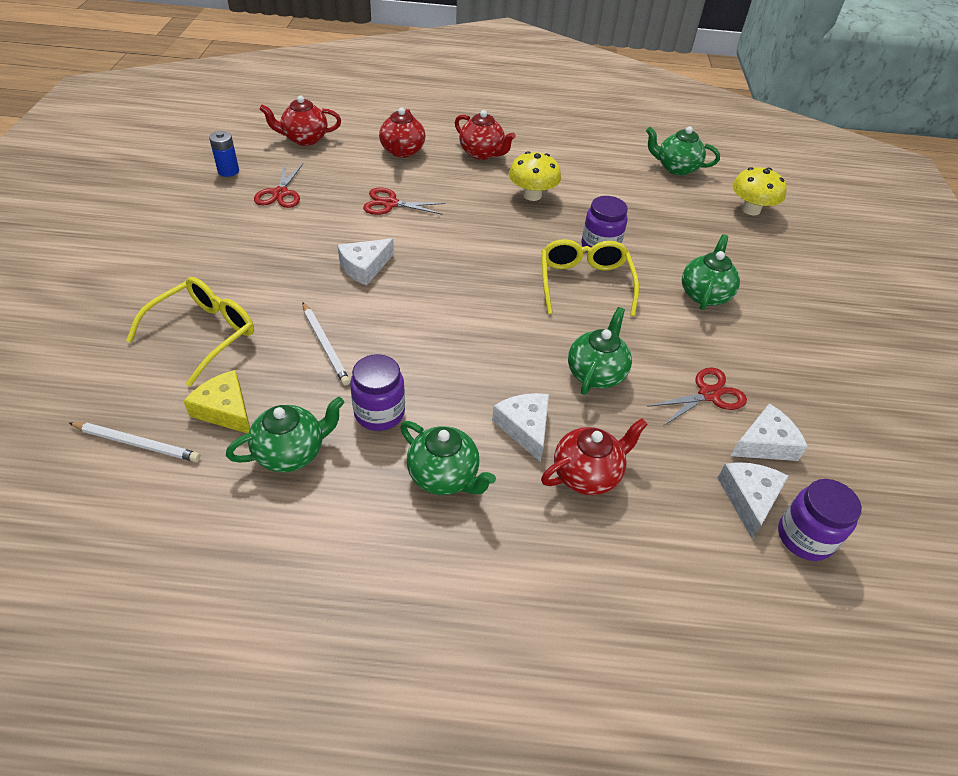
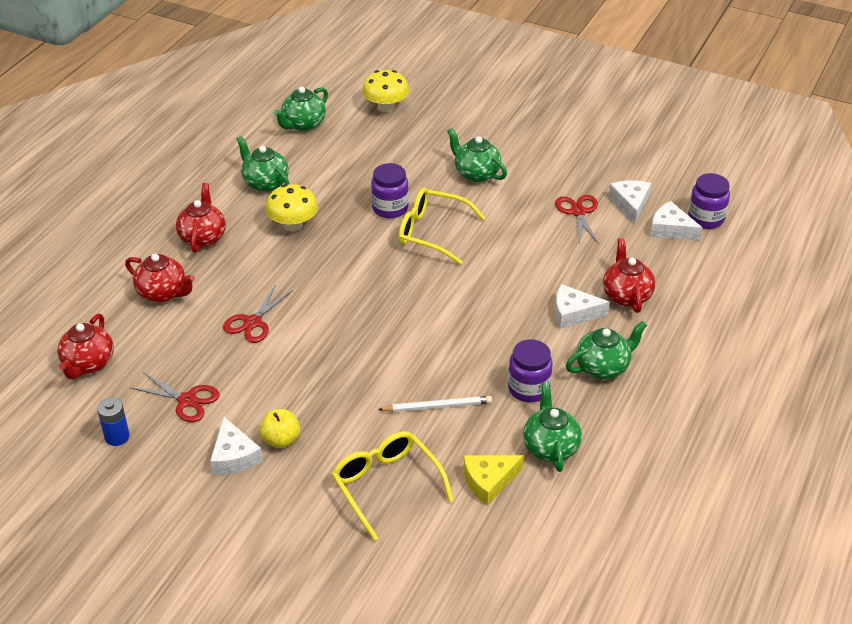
camera: 65 degrees left, 5 degrees down
(137, 443) = (505, 541): white pencil -> none
(248, 254) = (281, 440): none -> yellow apple
(364, 267) = (343, 361): white cheese -> white cheese (234, 456)
(482, 153) = (203, 237): red teapot -> red teapot turned 60 degrees counterclockwise
(596, 373) = (535, 260): green teapot -> green teapot (265, 183)

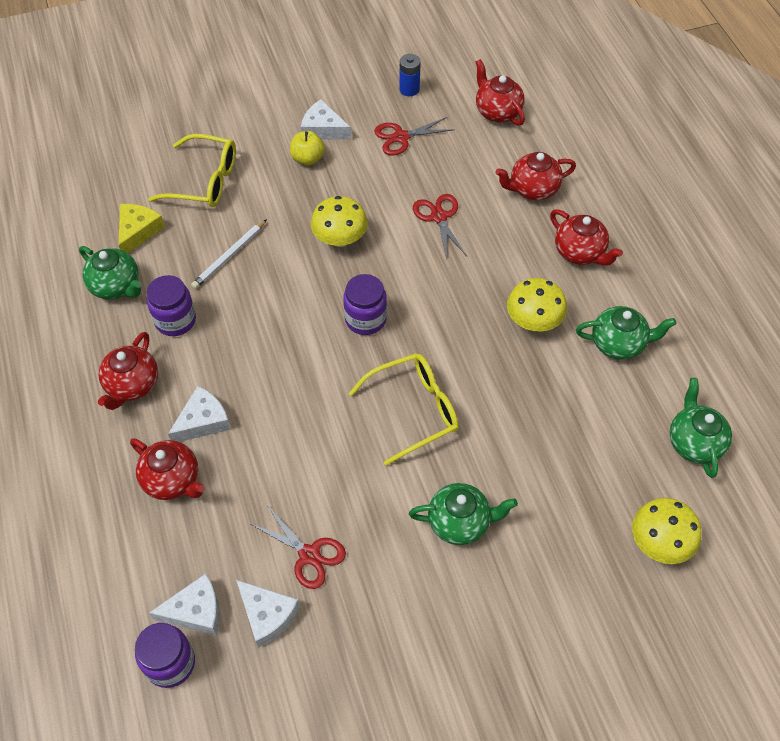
camera: 135 degrees right, 15 degrees up
(341, 359) = (340, 238): none -> yellow mushroom
(390, 208) = (482, 407): purple jar -> purple jar (365, 319)
(603, 367) = (132, 385): green teapot -> red teapot

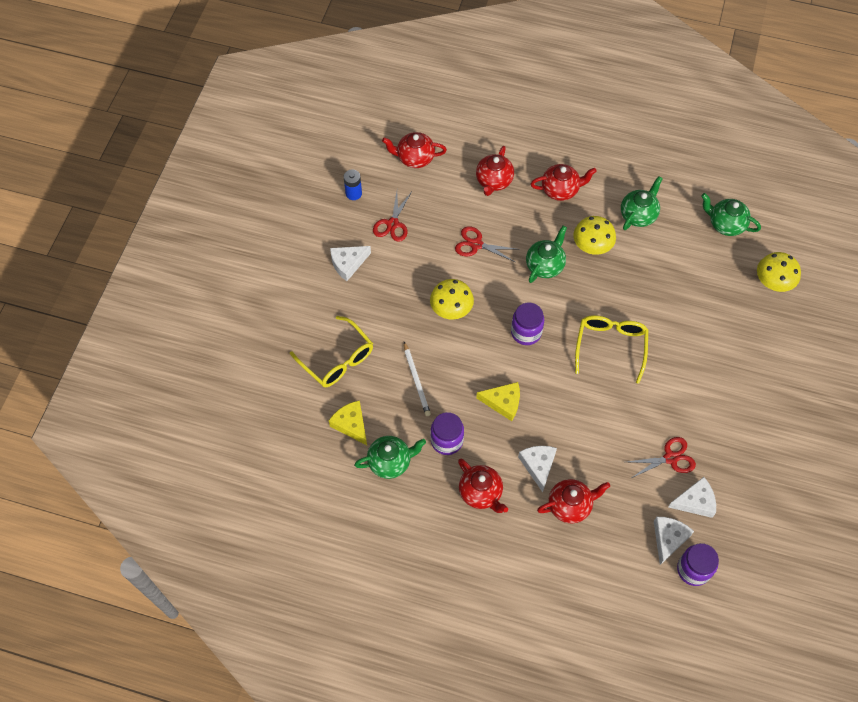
camera: 55 degrees left, 5 degrees up
(205, 181) = (337, 360): yellow glasses -> yellow glasses turned 90 degrees clockwise
(259, 346) = (503, 402): none -> yellow cheese
(307, 158) = (367, 288): yellow apple -> none
(460, 522) = (700, 368): green teapot -> green teapot (545, 265)

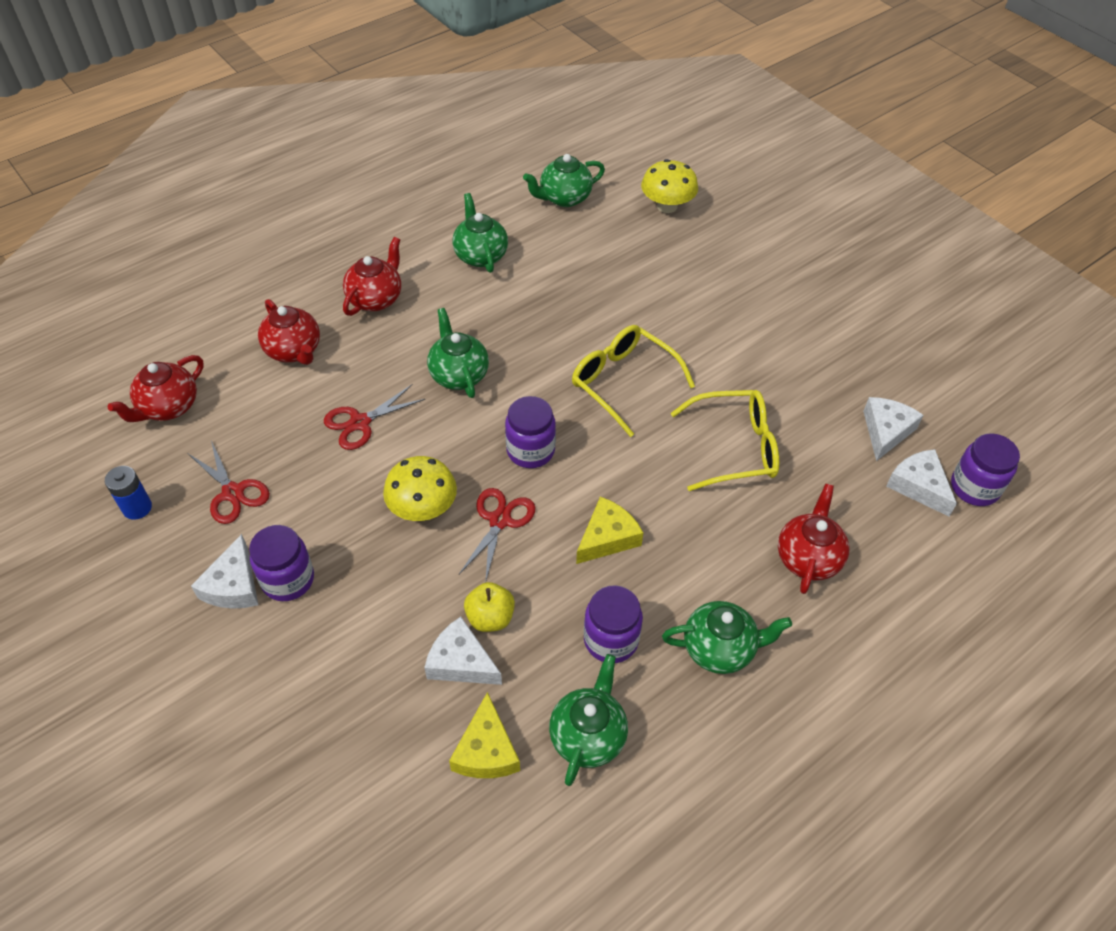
camera: 55 degrees left, 10 degrees down
(337, 360) = (367, 700): yellow glasses -> yellow glasses (735, 448)
(351, 424) = (486, 750): yellow cheese -> yellow cheese turned 90 degrees counterclockwise
(368, 283) = (288, 579): none -> purple jar
(416, 380) = (490, 617): white pencil -> yellow apple
(481, 493) = (720, 648): red teapot -> green teapot
(538, 465) = (727, 556): white cheese -> white cheese (461, 662)
(592, 246) = (477, 317): yellow mushroom -> none
(670, 458) = (813, 418): red scissors -> red scissors (500, 520)

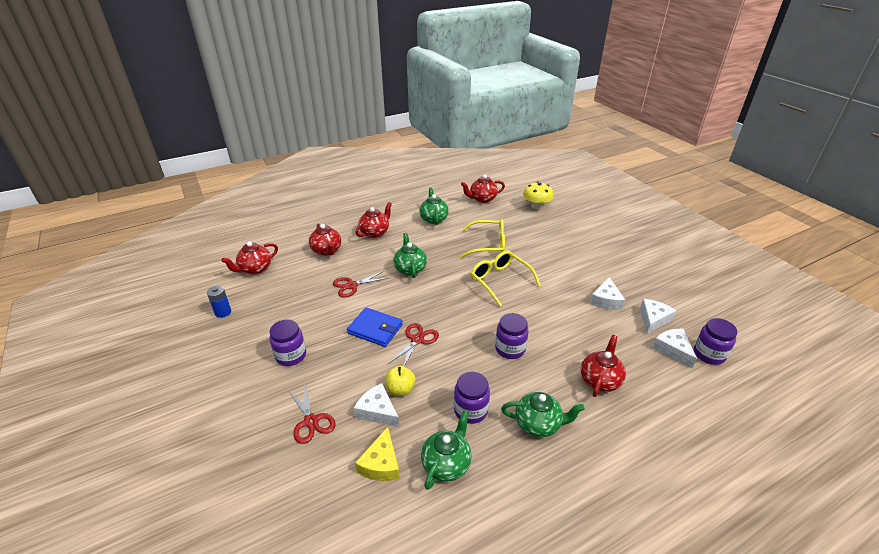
camera: 10 degrees right, 15 degrees down
(233, 493) = (275, 311): red scissors -> red scissors (311, 421)
(233, 585) = (260, 355): white cheese -> white cheese (606, 300)
(423, 508) = (375, 329): yellow mushroom -> blue wallet
(530, 450) = (442, 308): purple jar -> purple jar (510, 349)
(564, 198) = (482, 199): green teapot -> red teapot
(607, 537) = (478, 355): yellow cheese -> none
(735, 448) = (561, 318): yellow glasses -> yellow glasses (488, 245)

